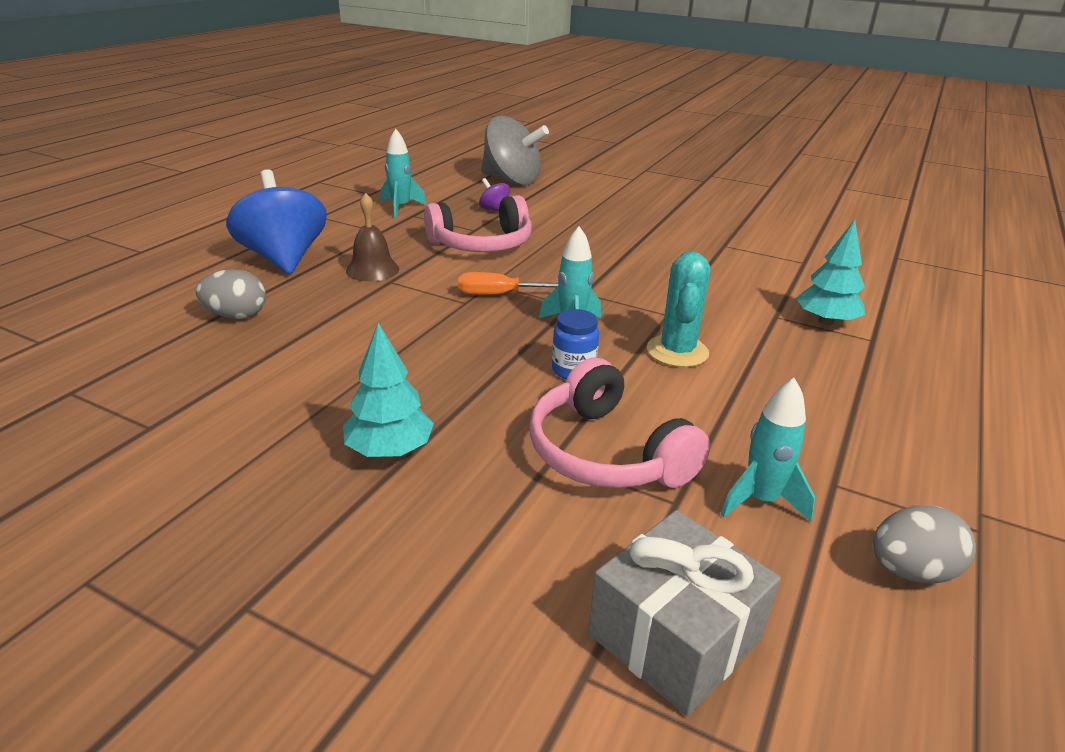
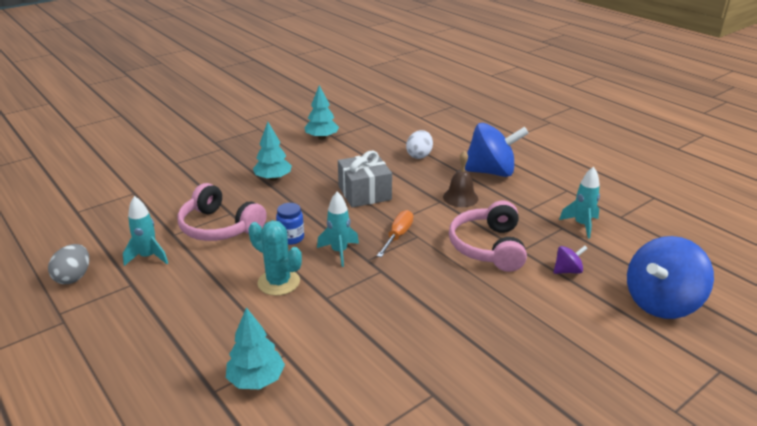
camera: 115 degrees right, 0 degrees up
(157, 442) = (322, 137): none -> turquoise tree
(236, 316) = (419, 155): grey egg -> white egg
(512, 180) = (661, 303): grey spinning top -> blue spinning top
(606, 453) = (219, 227): pink headphones -> pink headphones turned 135 degrees counterclockwise
(675, 636) = (124, 212): grey gift -> grey gift (364, 193)

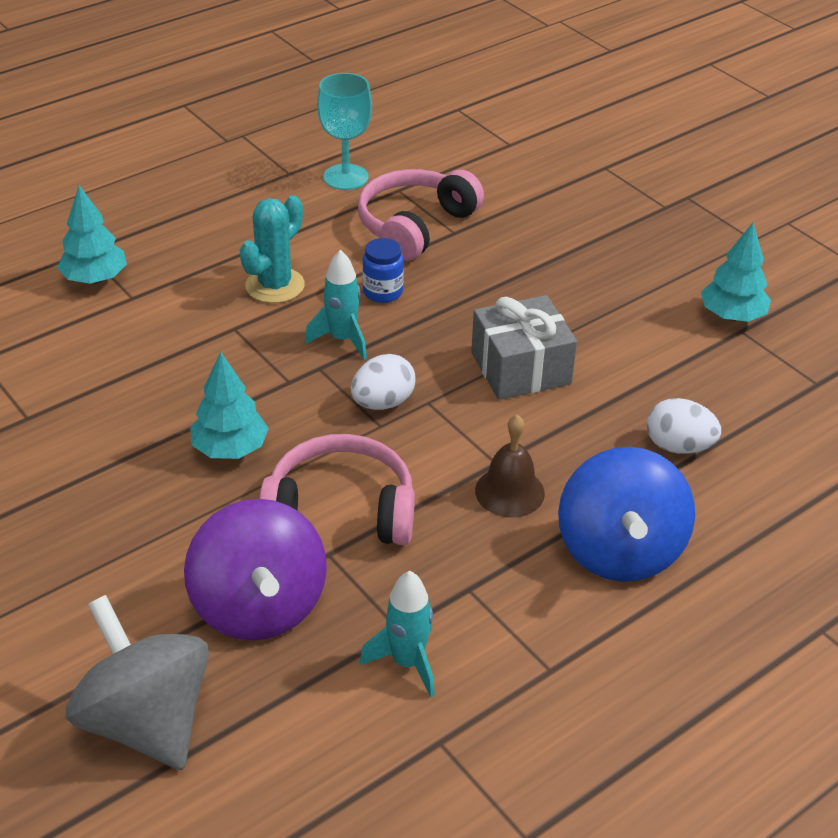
camera: 90 degrees right, 10 degrees up
(74, 277) = (308, 132): grey egg -> none
(148, 257) = (346, 177): turquoise rocket -> turquoise goblet
(273, 178) = (563, 266): turquoise tree -> turquoise tree (230, 448)
(398, 235) = (383, 403): orange screwdriver -> white egg
(567, 271) = (258, 606): purple spinning top -> purple spinning top, size x2.28
(661, 303) = (146, 720): blue spinning top -> grey spinning top

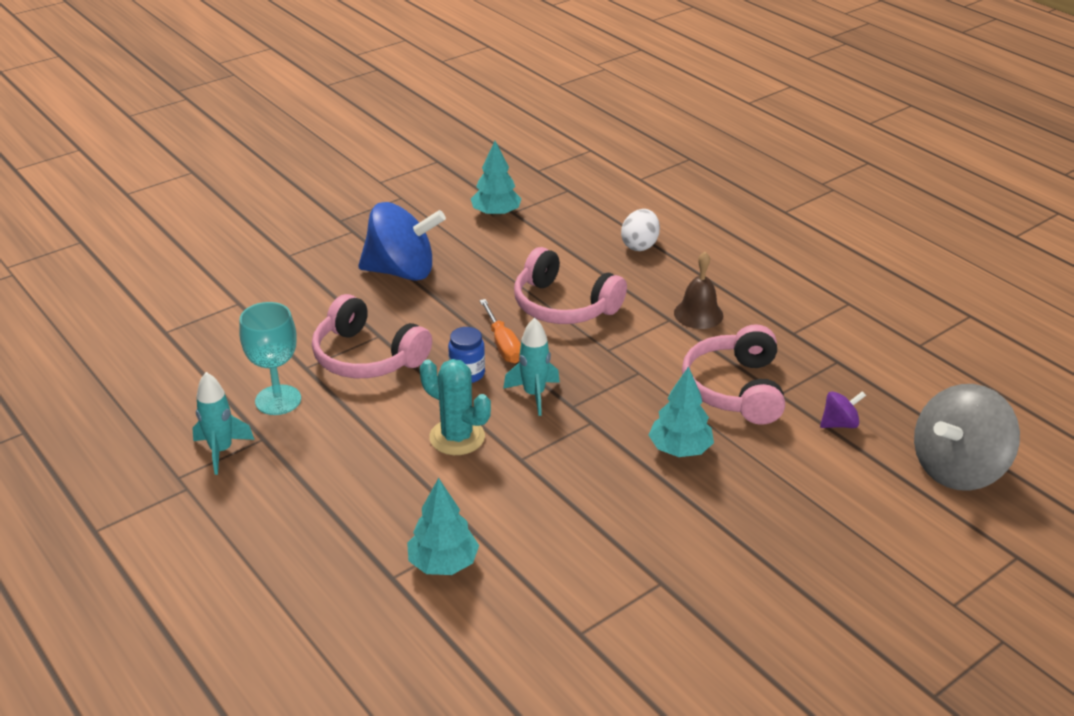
camera: 90 degrees left, 5 degrees down
(258, 606) = (839, 424): purple spinning top -> purple spinning top, size x0.44
(383, 403) = (612, 371): white egg -> none
(407, 662) = (864, 357): turquoise rocket -> turquoise rocket (221, 451)
(437, 318) = (503, 345): none -> orange screwdriver
(520, 368) = (563, 306): grey gift -> pink headphones
(619, 551) = (742, 273): blue spinning top -> blue spinning top (402, 271)

